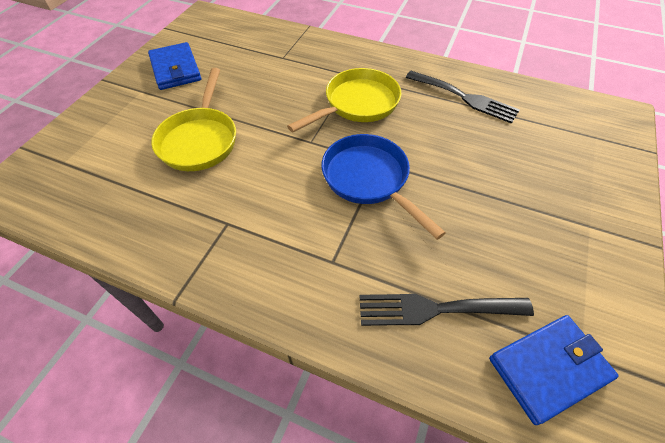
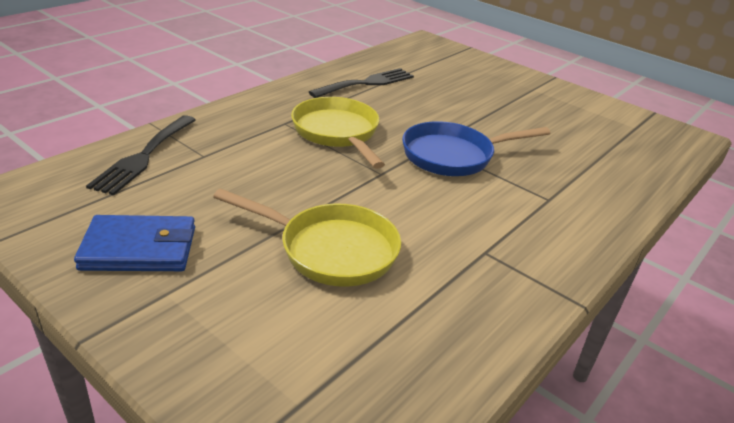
camera: 75 degrees left, 20 degrees down
(435, 309) = (601, 165): black fork -> black fork (144, 156)
(548, 368) = (647, 141): blue wallet -> none

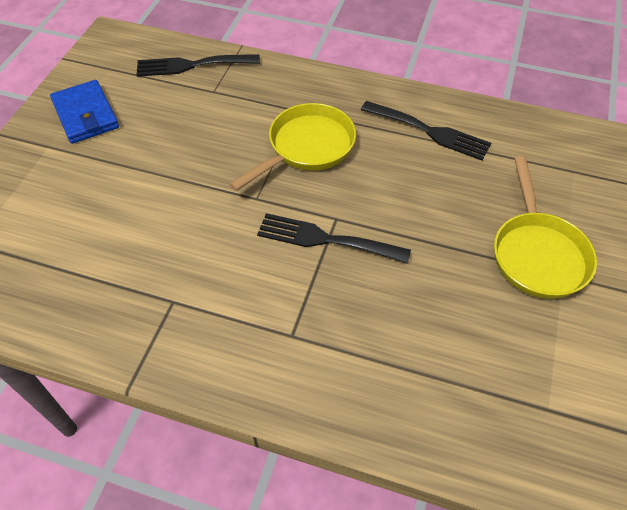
camera: 70 degrees right, 20 degrees up
(330, 250) = (128, 204): yellow pan -> yellow pan (537, 254)
(453, 156) = (326, 239): blue pan -> black fork

